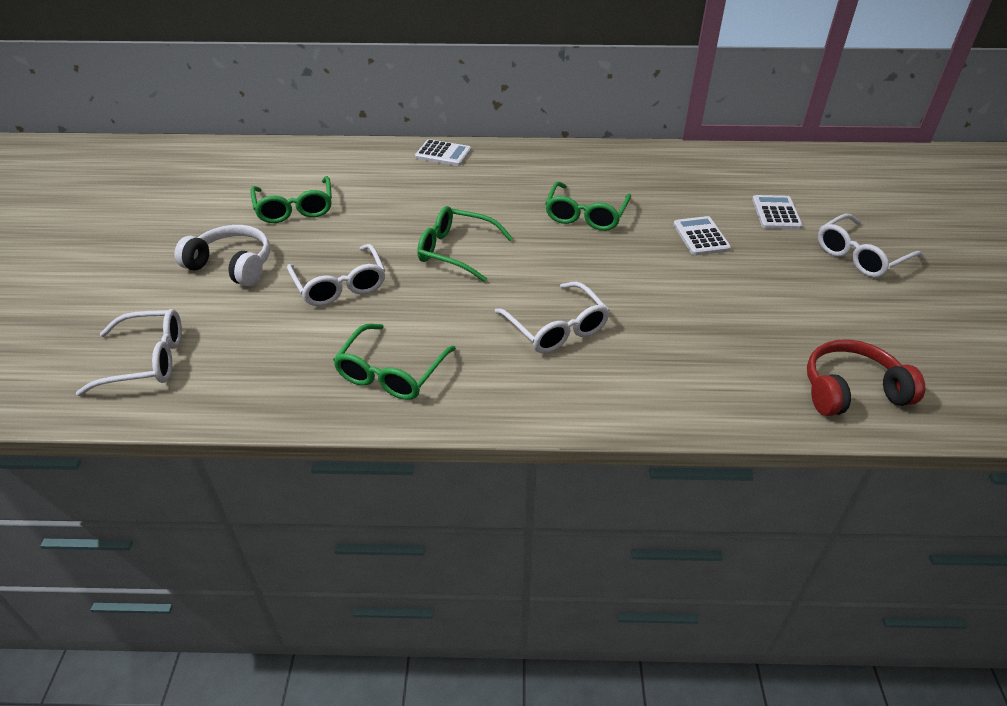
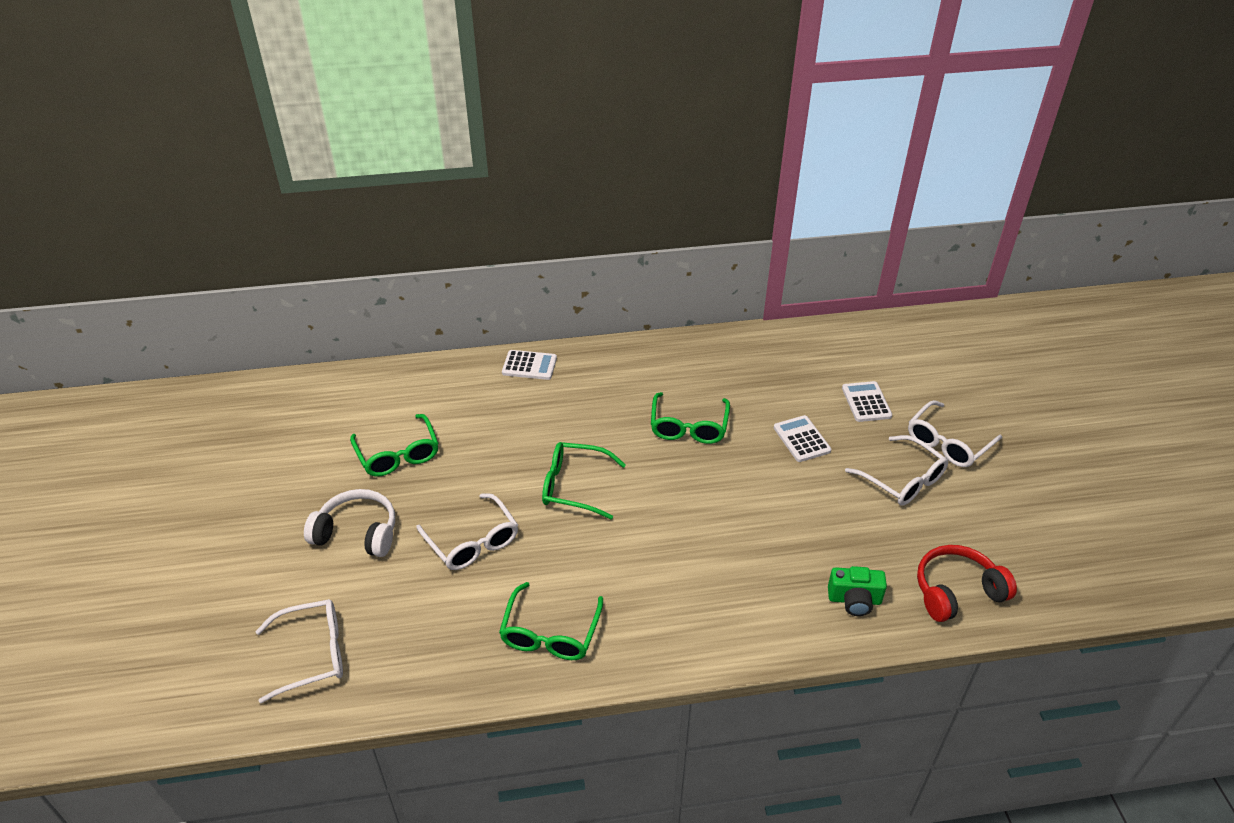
camera: 10 degrees left, 0 degrees up
(557, 328) = (690, 562): white glasses -> white glasses (903, 480)
(730, 384) = (854, 600): none -> green camera

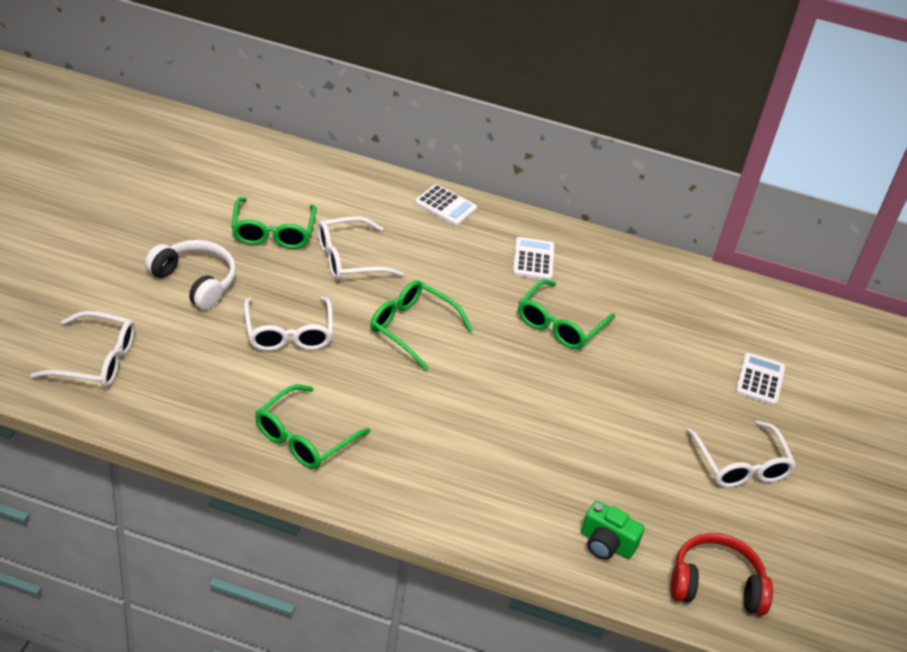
camera: 20 degrees right, 0 degrees up
(801, 439) = (665, 384): white calculator -> white calculator (533, 259)
(947, 443) = (816, 454): white glasses -> white glasses (348, 259)

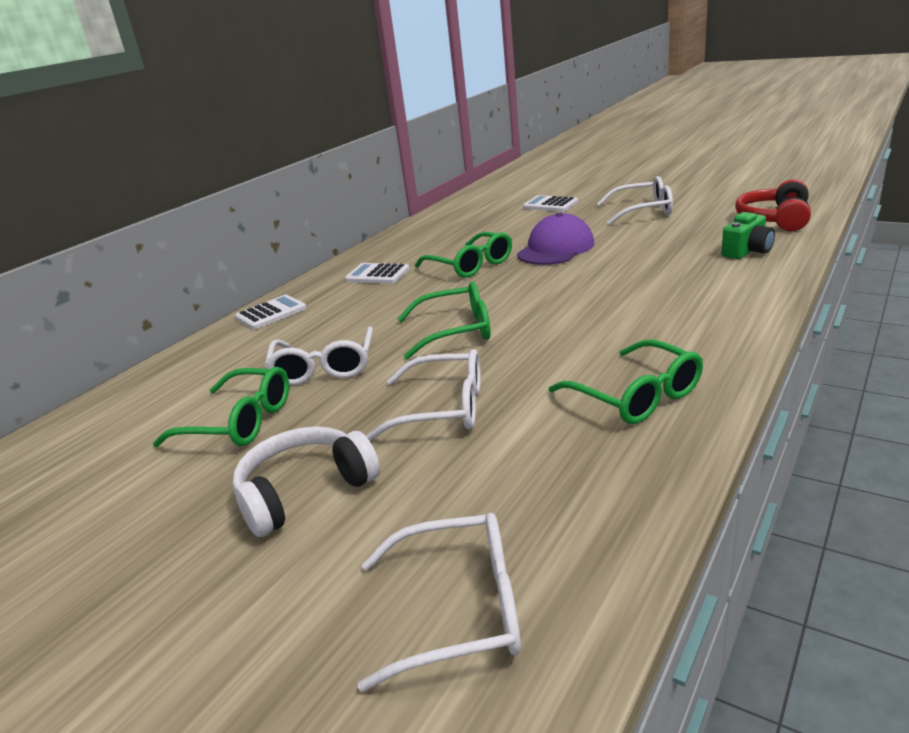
camera: 65 degrees left, 15 degrees down
(96, 360) = (460, 609): white glasses -> white glasses turned 60 degrees clockwise
(412, 328) = (456, 331): green glasses -> green glasses turned 150 degrees counterclockwise
(609, 387) = (556, 249): none -> purple cap

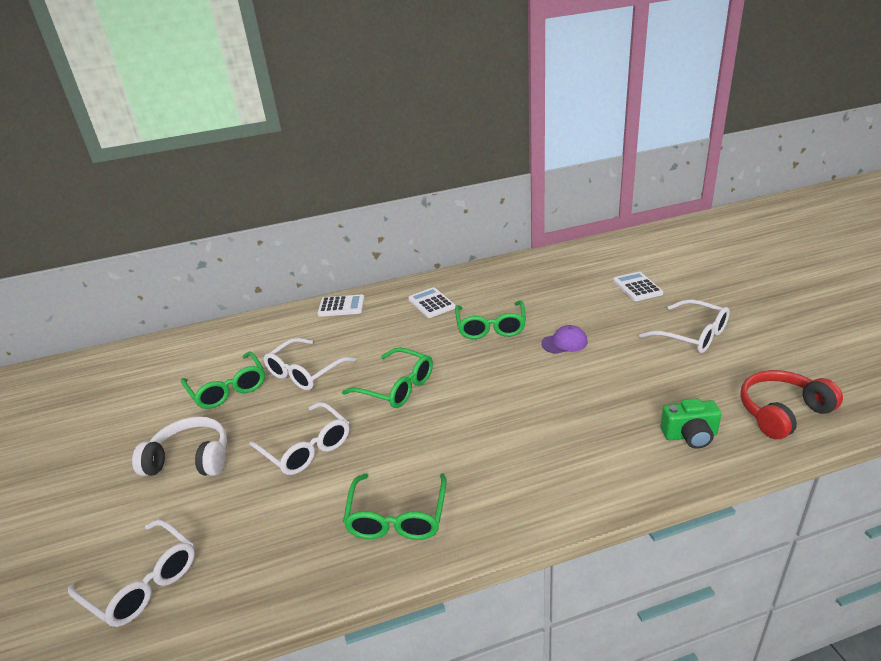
camera: 40 degrees right, 5 degrees up
(556, 249) = (564, 342): purple cap -> purple cap, size x0.57

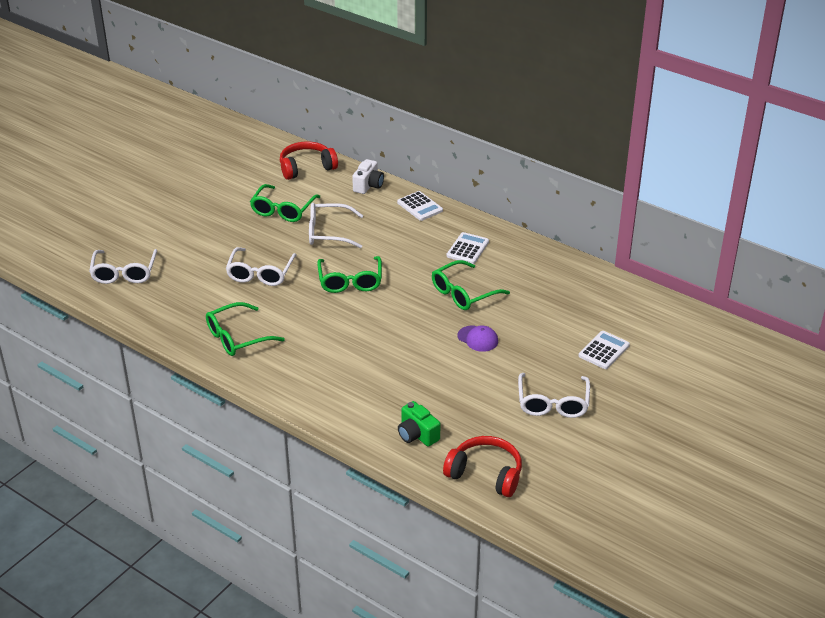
camera: 50 degrees right, 5 degrees up
(190, 348) = (306, 168): none -> red headphones
(190, 459) = (213, 234): white headphones -> none
(272, 323) = (368, 185): none -> white camera

